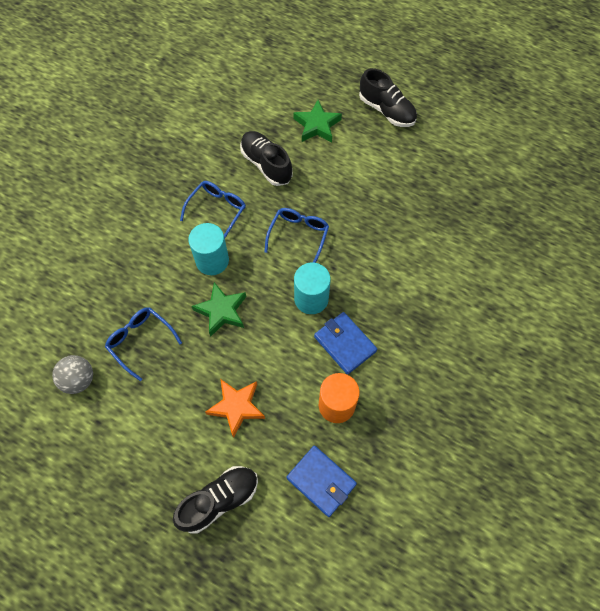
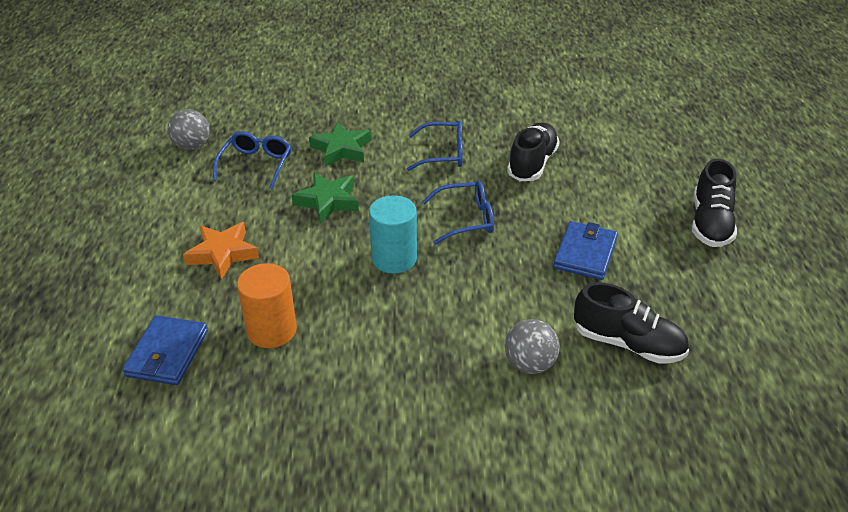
camera: 60 degrees right, 25 degrees down
(212, 260) = (381, 173): turquoise cylinder -> none
(219, 500) = (108, 282): black shoe -> black shoe (627, 343)
(317, 125) = (623, 179): green star -> green star (341, 149)
(345, 344) = (356, 307): blue wallet -> blue wallet (585, 253)
(445, 274) = (529, 364): none -> grey ball

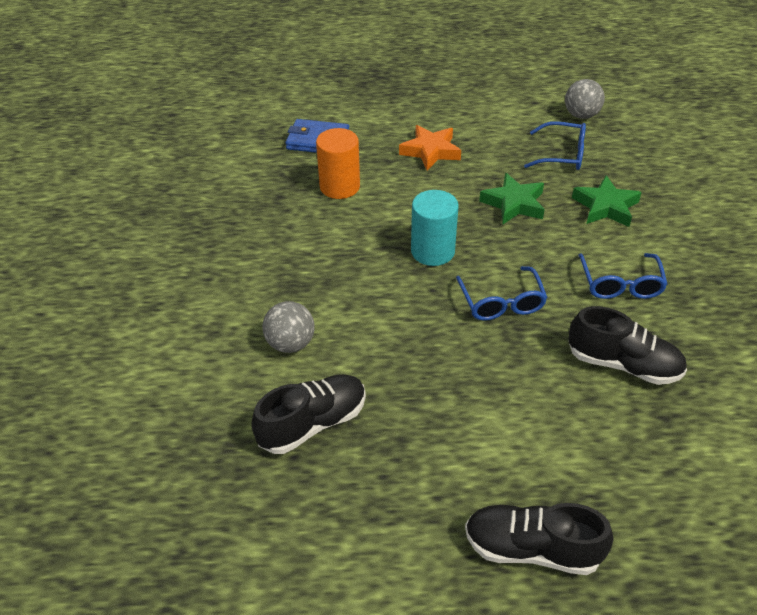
camera: 90 degrees right, 5 degrees up
(585, 253) = (454, 401): blue wallet -> none
(627, 343) = (313, 424): black shoe -> black shoe turned 150 degrees counterclockwise

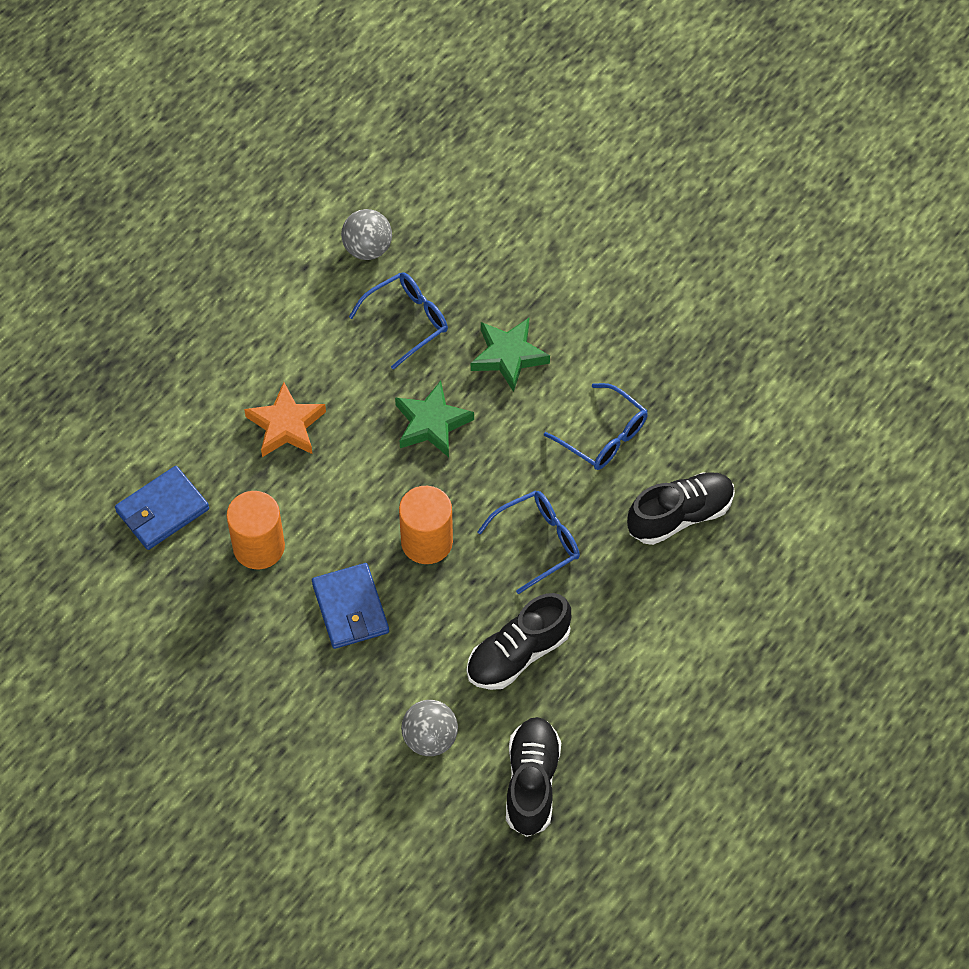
camera: 50 degrees left, 15 degrees up
(344, 247) = (350, 608): none -> blue wallet
(432, 251) = (426, 541): turquoise cylinder -> orange cylinder
(501, 303) = (538, 542): blue glasses -> blue glasses turned 60 degrees counterclockwise
(532, 549) = (767, 721): black shoe -> black shoe (518, 654)

